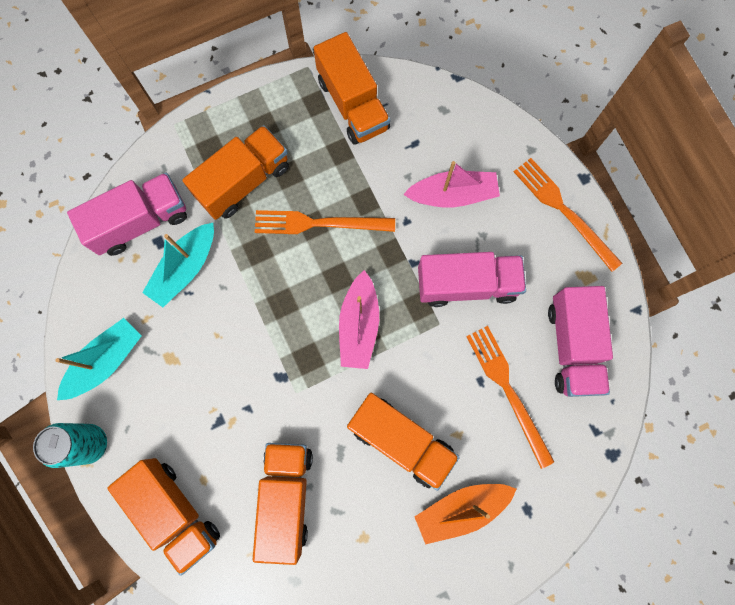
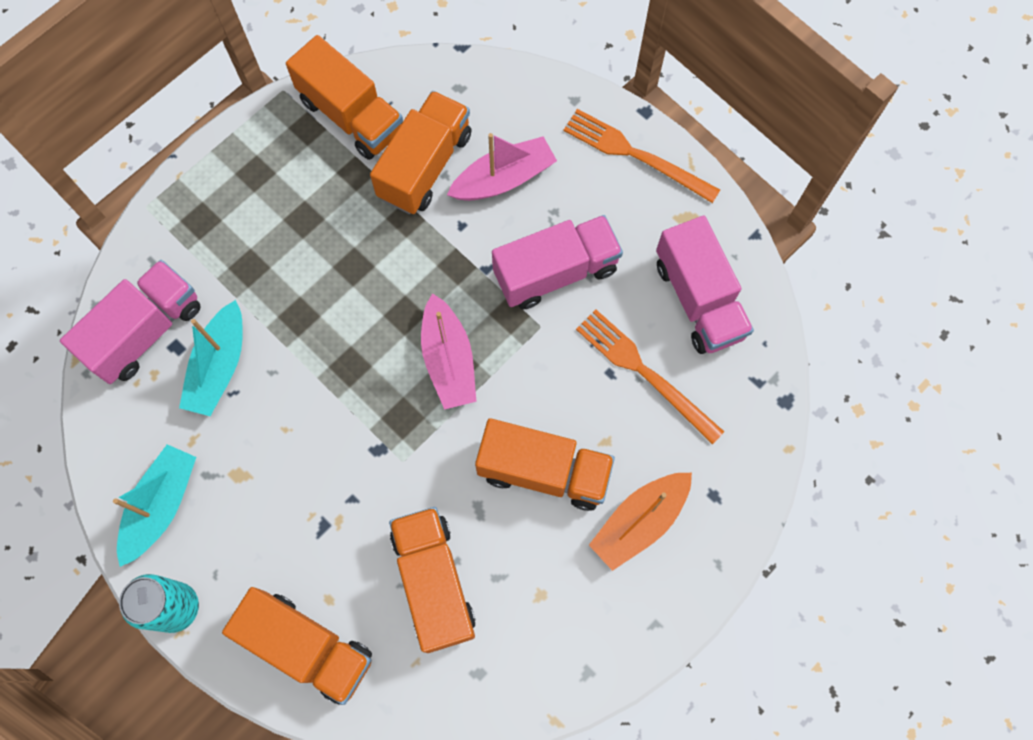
camera: 20 degrees left, 5 degrees down
(243, 182) = (254, 244): orange truck -> orange truck (425, 166)
(319, 223) = (360, 262): orange fork -> none

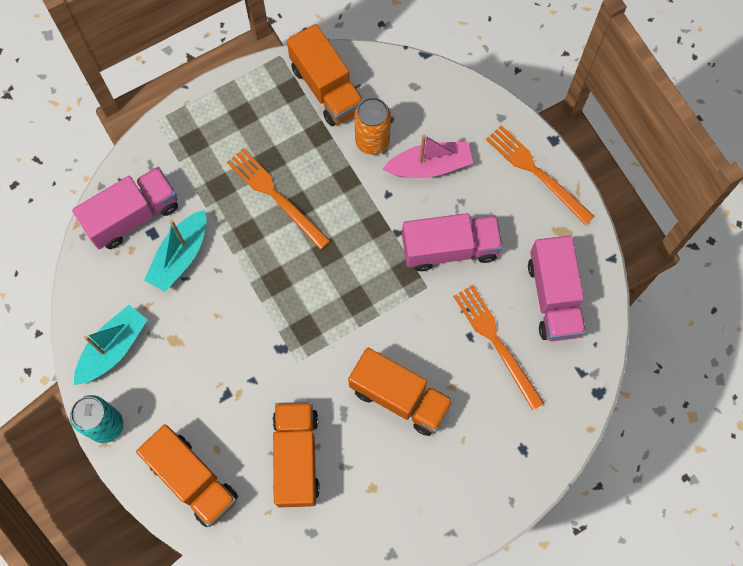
camera: 15 degrees right, 0 degrees up
(322, 262) = (275, 196): none -> orange fork
(425, 166) = (372, 141): orange truck -> orange can
(448, 360) = (351, 295): pink boat -> none
(639, 522) = (461, 454): orange boat -> none

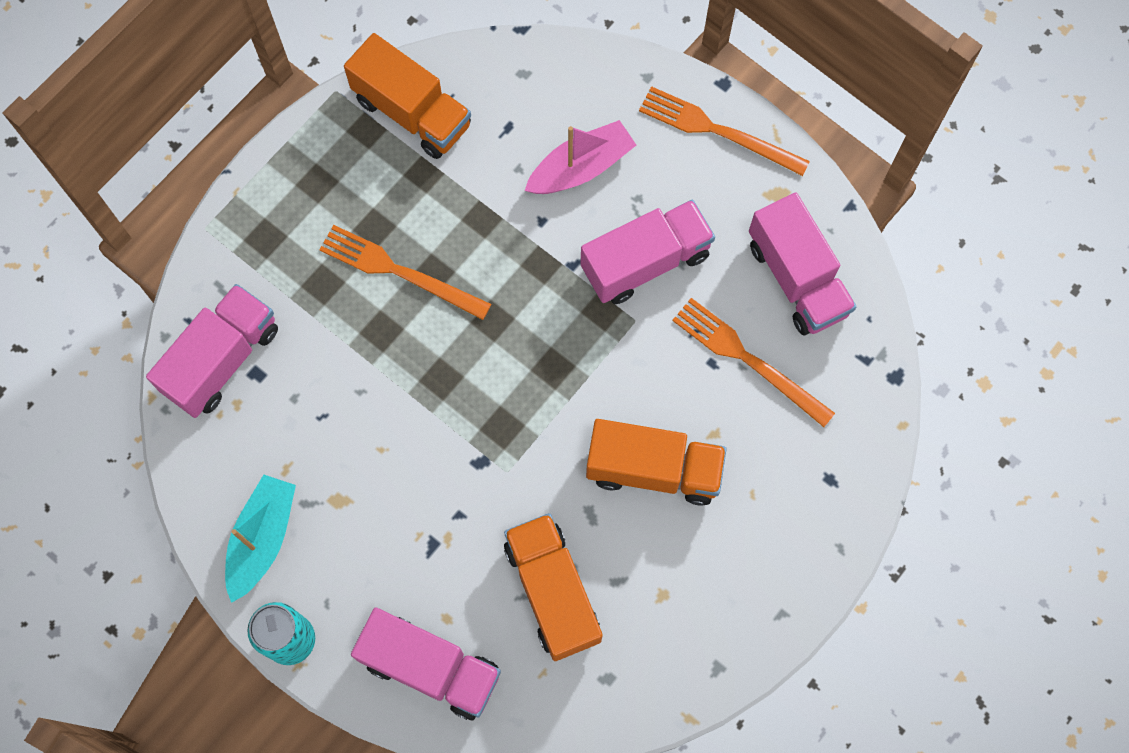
camera: 20 degrees left, 0 degrees up
(180, 256) = (304, 390): turquoise boat -> none
(193, 479) = (430, 668): orange truck -> pink truck
(372, 141) = (496, 160): orange can -> none

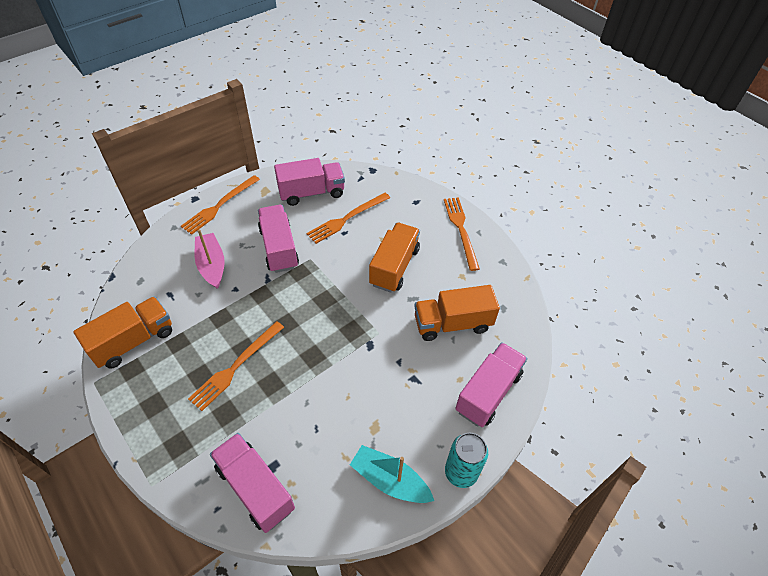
camera: 80 degrees left, 20 degrees down
(778, 578) = (461, 230): none -> orange fork

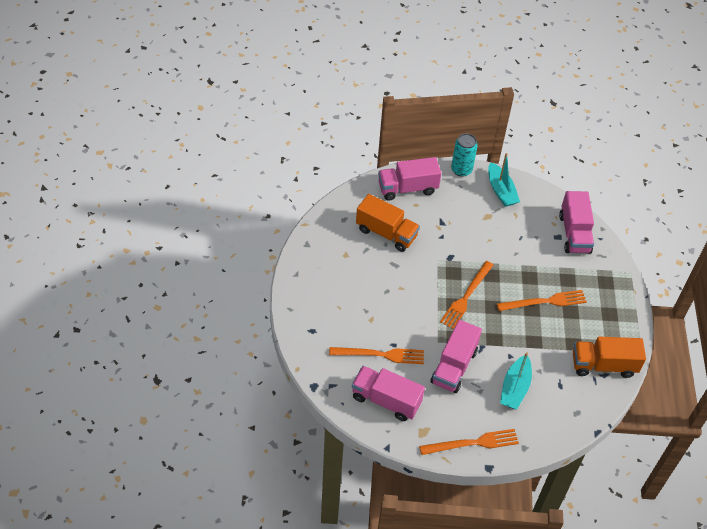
camera: 140 degrees left, 0 degrees up
(212, 265) = (515, 388): pink boat -> turquoise boat
(394, 267) = (384, 293): orange truck -> none
(461, 230) = (306, 285): orange fork -> orange fork (466, 296)

